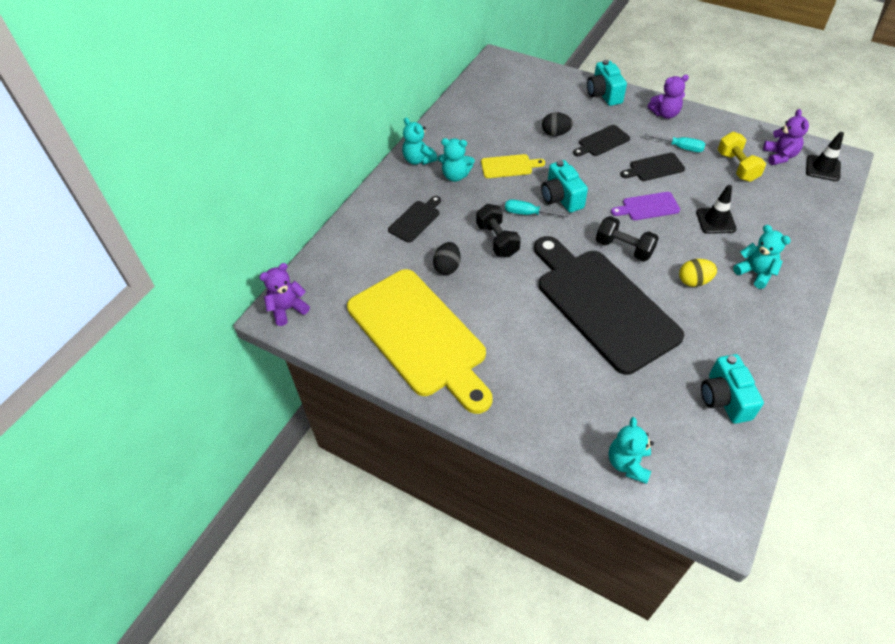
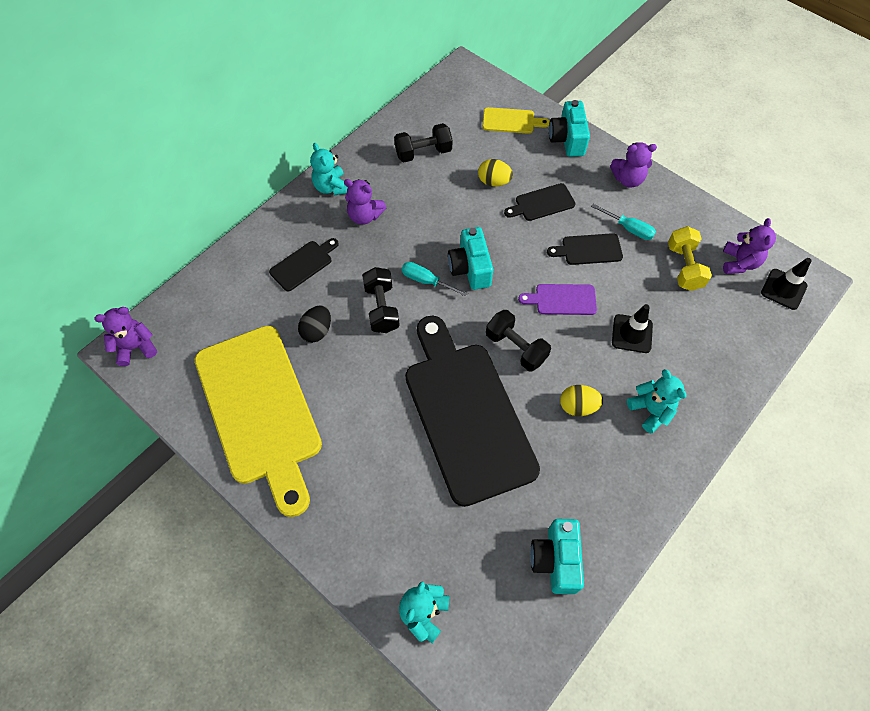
camera: 10 degrees right, 10 degrees up
(455, 176) = (365, 216): turquoise teddy bear -> purple teddy bear
(487, 122) = (423, 153): none -> black dumbbell
(509, 166) = (427, 215): yellow cutting board -> yellow cutting board (511, 121)
(555, 133) = (494, 182): black egg -> yellow egg

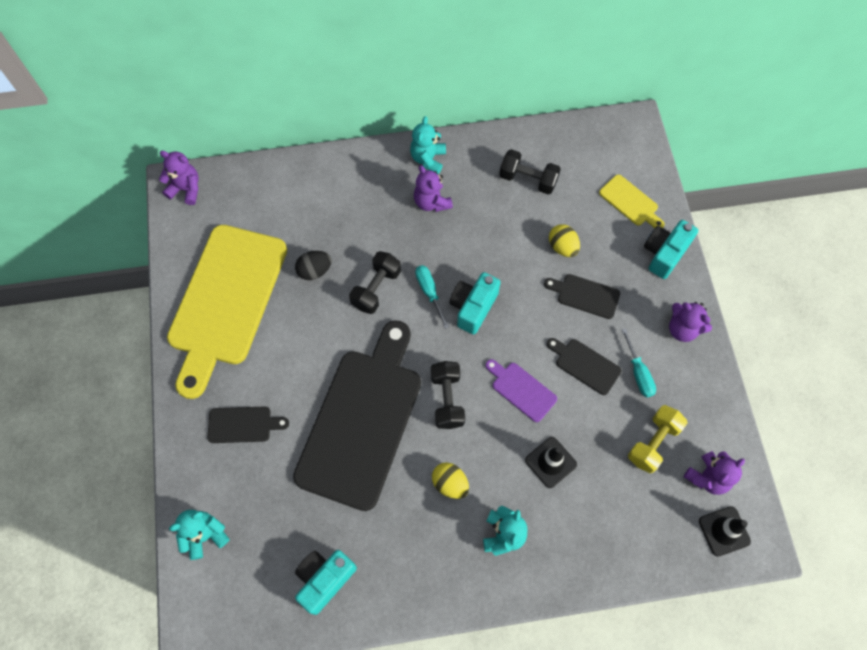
camera: 40 degrees right, 5 degrees up
(303, 264) = (351, 209): black cutting board -> black cutting board (243, 424)

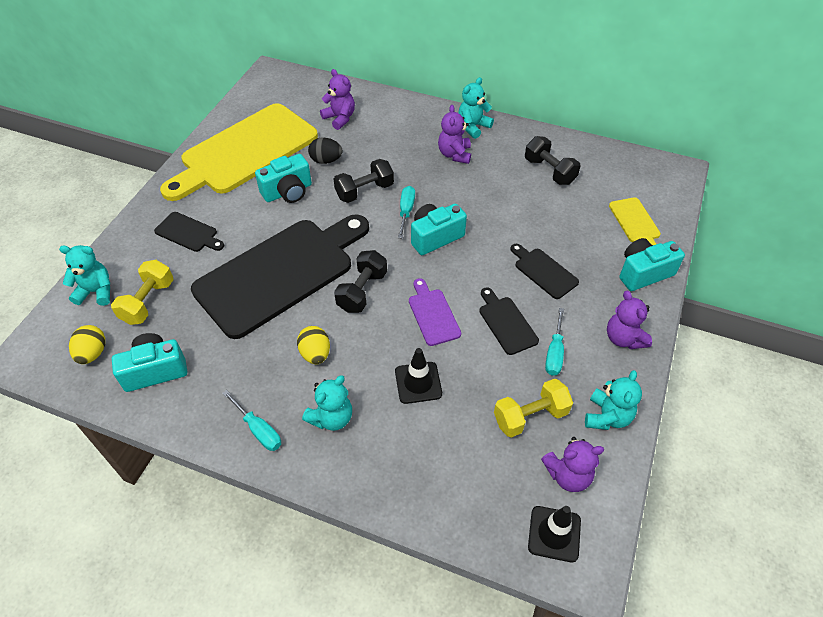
camera: 30 degrees right, 15 degrees down
(186, 189) = (275, 77): purple teddy bear -> purple teddy bear (340, 118)
(263, 517) = (148, 302): none -> yellow dumbbell
(304, 327) = (288, 192): none -> turquoise camera
(453, 580) = (259, 430): none -> turquoise screwdriver
(562, 247) = (547, 228): yellow egg -> yellow egg (92, 353)
(708, 410) = (607, 416): none -> turquoise teddy bear

